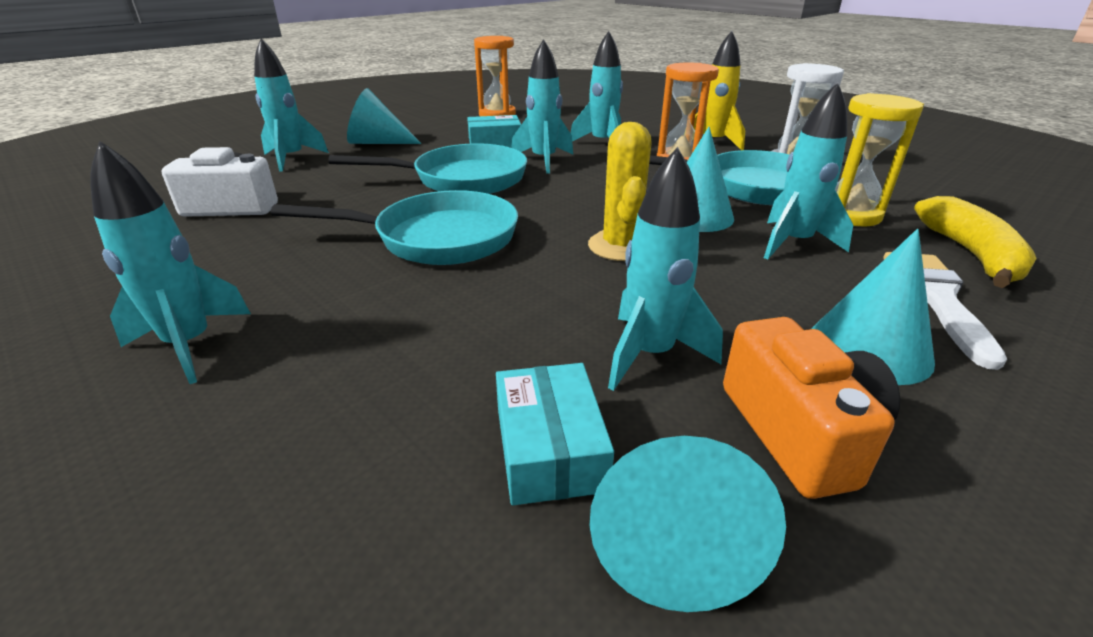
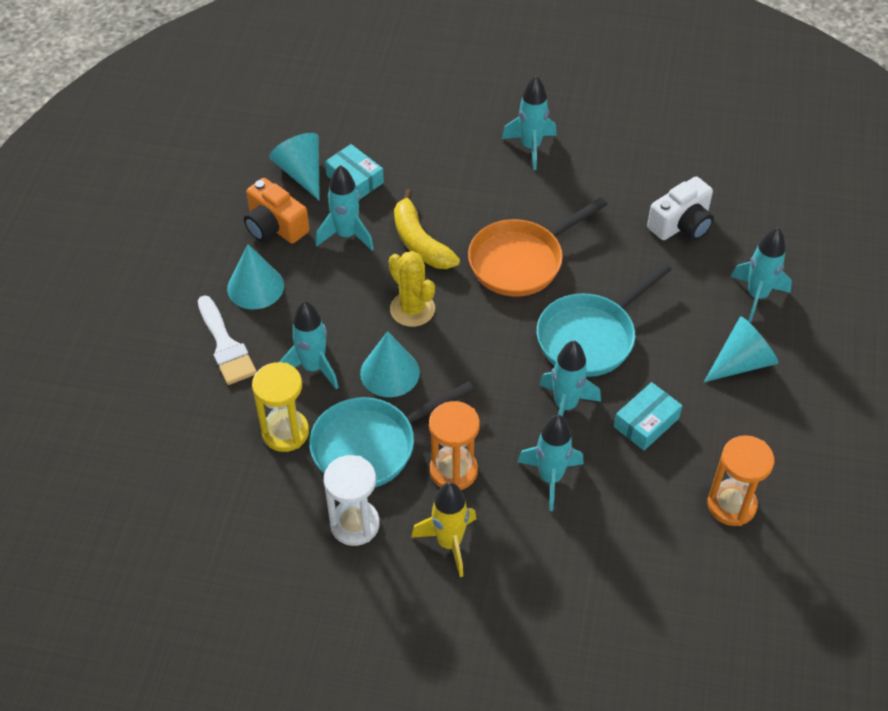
camera: 145 degrees right, 20 degrees up
(437, 238) = (521, 261): turquoise pan -> orange pan
(971, 254) = (203, 411): yellow banana -> yellow banana (420, 242)

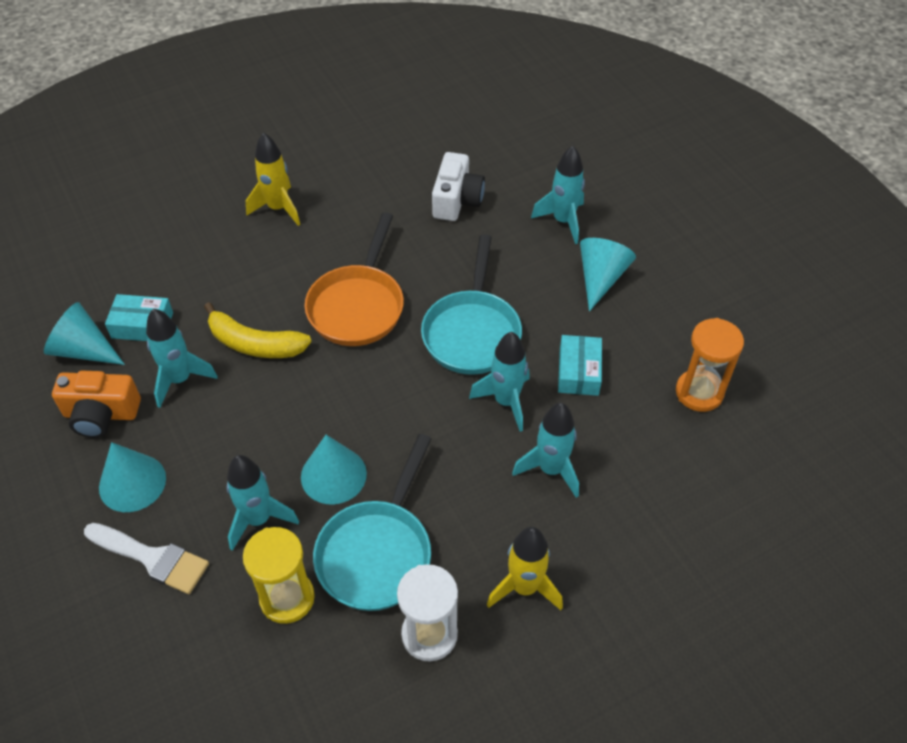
camera: 40 degrees left, 0 degrees up
(412, 309) = (302, 406): yellow cactus -> none
(453, 471) = (469, 522): orange hourglass -> none
(530, 147) = (278, 208): turquoise rocket -> yellow rocket

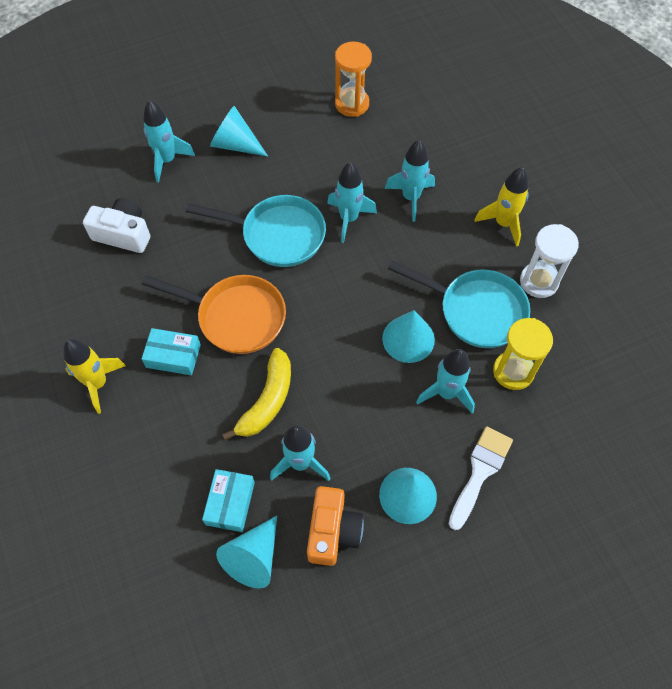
camera: 85 degrees left, 10 degrees up
(578, 372) = (326, 170): turquoise box -> turquoise box (173, 356)

